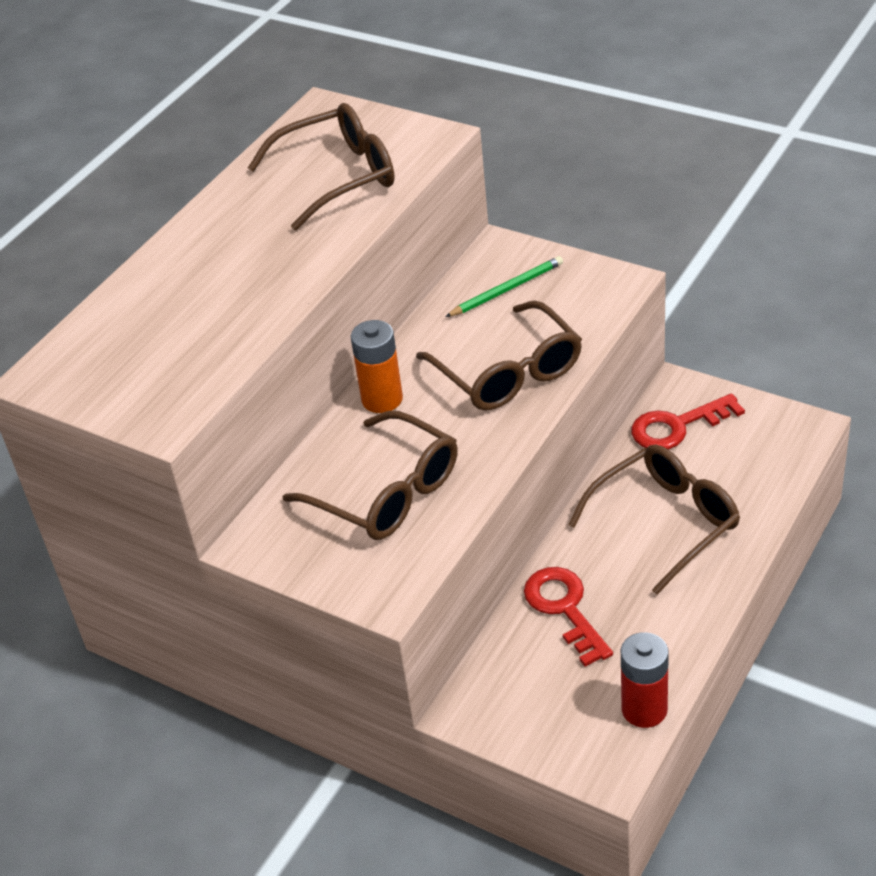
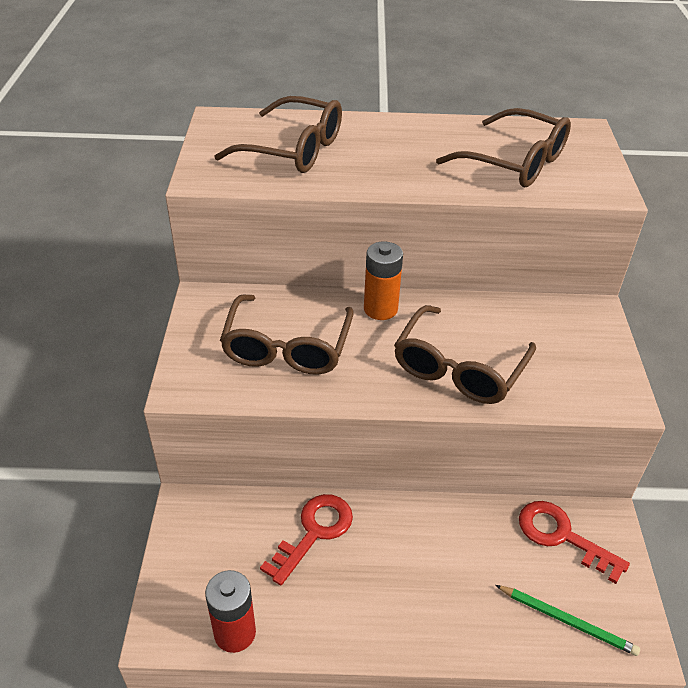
camera: 55 degrees right, 0 degrees up
(507, 289) = (551, 333): green pencil -> green pencil (567, 621)
(665, 522) = (446, 569): brown glasses -> brown glasses (293, 149)

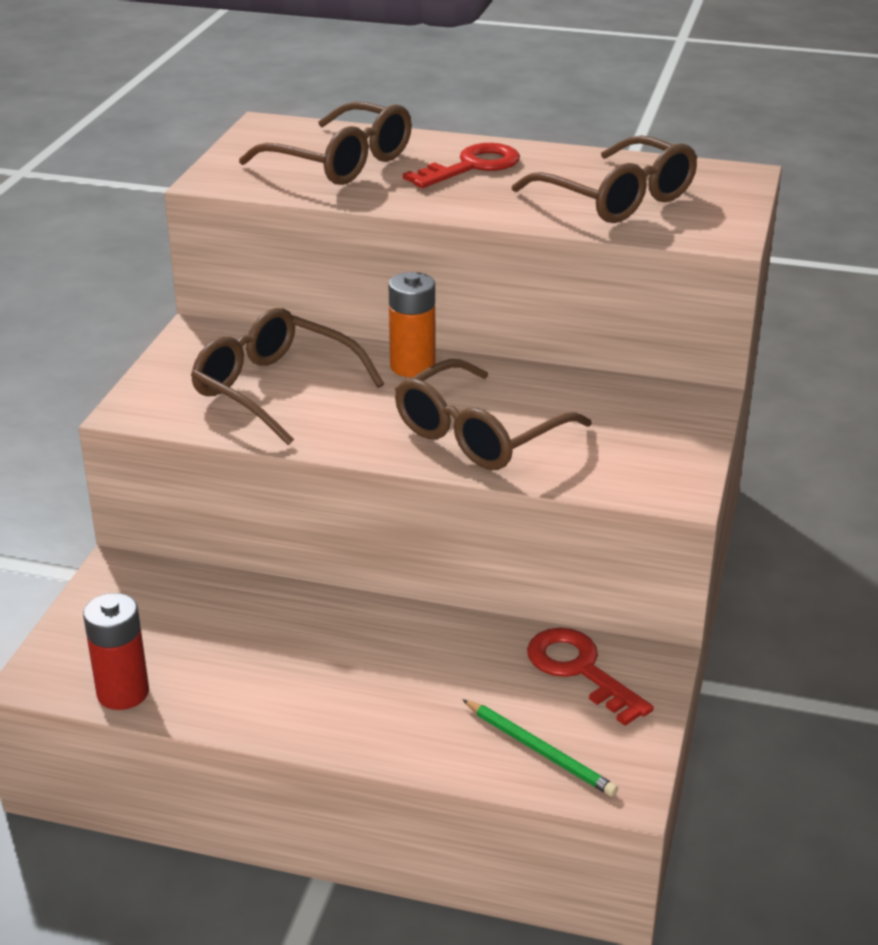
camera: 15 degrees right, 10 degrees down
(287, 347) = (275, 389): brown glasses -> brown glasses turned 105 degrees clockwise
(314, 532) = (260, 618): red key -> red key (471, 167)

